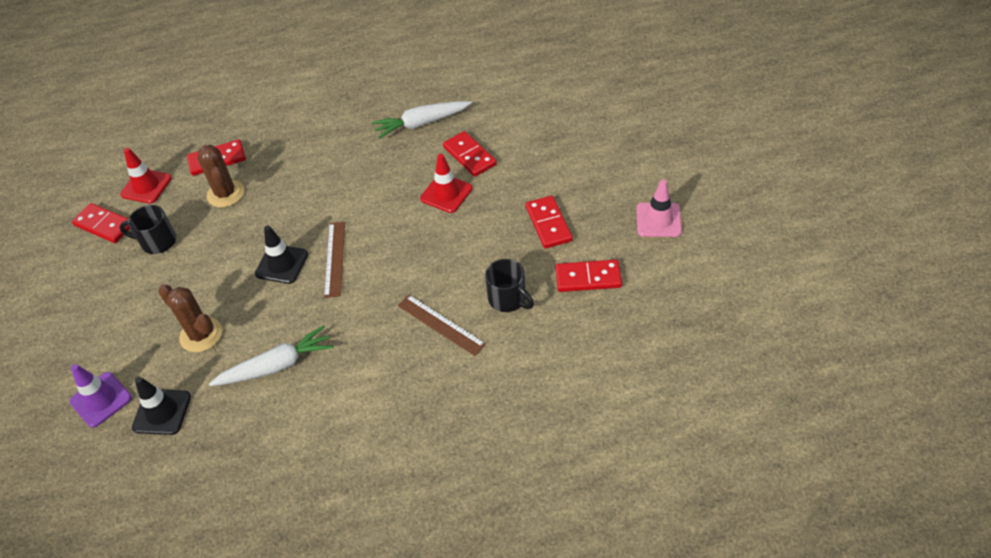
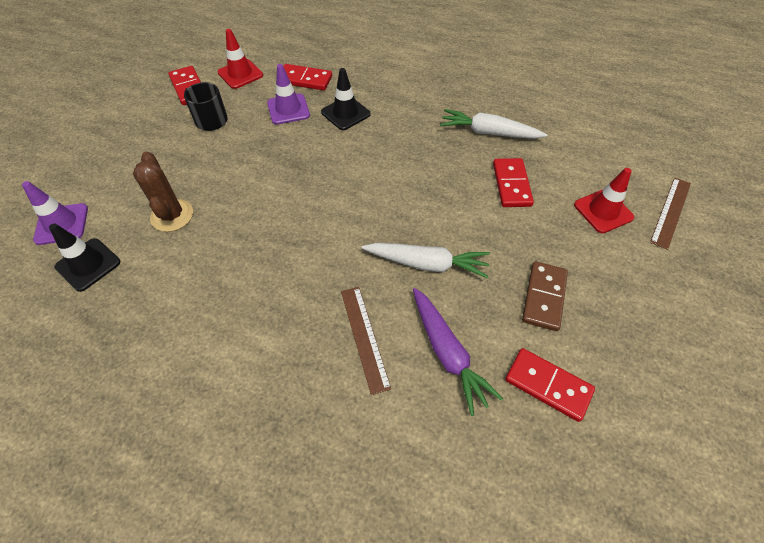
camera: 30 degrees right, 5 degrees up
(225, 194) = (288, 109): brown cactus -> purple traffic cone
(277, 365) = (201, 282): white carrot -> white carrot (427, 264)
(282, 264) = (280, 192): black traffic cone -> black traffic cone (345, 113)
(335, 258) = (324, 212): brown ruler -> brown ruler (671, 212)
(446, 193) = (464, 208): red traffic cone -> red traffic cone (603, 211)
(508, 299) = (448, 353): black mug -> purple carrot
(548, 224) = (544, 297): red domino -> brown domino
(658, 220) = (672, 367): pink traffic cone -> none

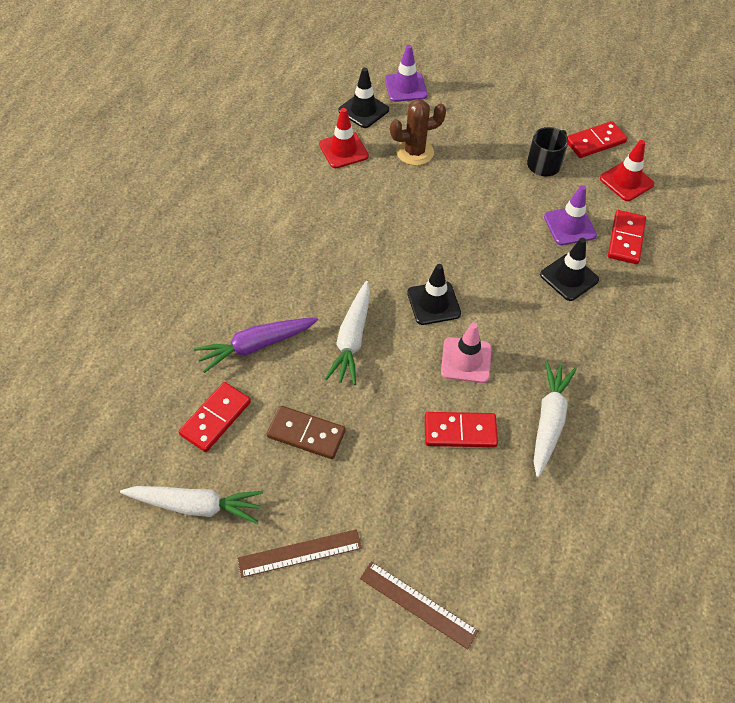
camera: 90 degrees right, 0 degrees up
(364, 337) = (278, 287): brown ruler -> brown ruler (299, 553)
(378, 201) = (433, 303): none -> black traffic cone
(439, 179) = (466, 360): none -> pink traffic cone
(603, 211) = (419, 523): red traffic cone -> red traffic cone (343, 150)
(653, 391) = (196, 506): none -> white carrot

